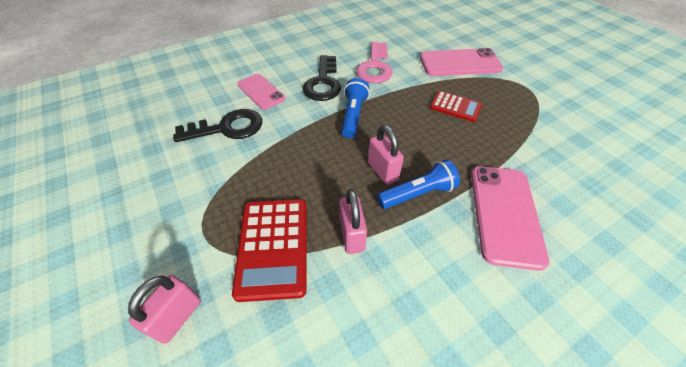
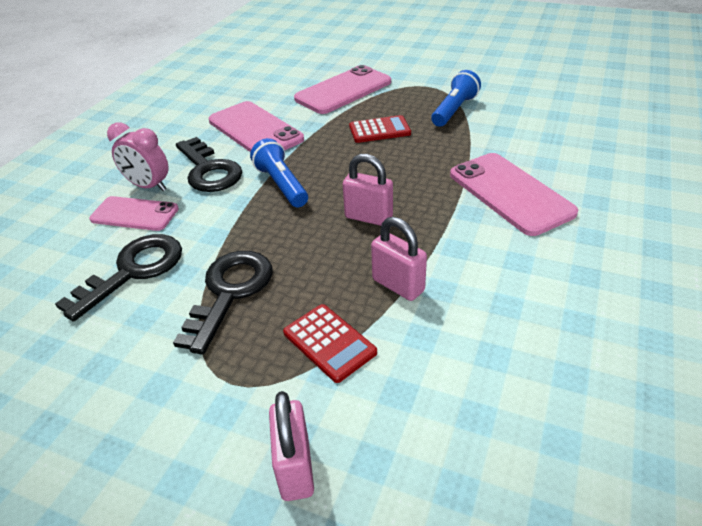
camera: 35 degrees left, 10 degrees down
(257, 173) = (230, 292): none -> black key
(273, 247) = (329, 342): red calculator -> red calculator, size x0.61
(284, 77) = (149, 186): none -> pink clock
(375, 67) = (255, 130): pink key -> pink phone
(417, 194) = (422, 218): blue flashlight -> blue flashlight (454, 110)

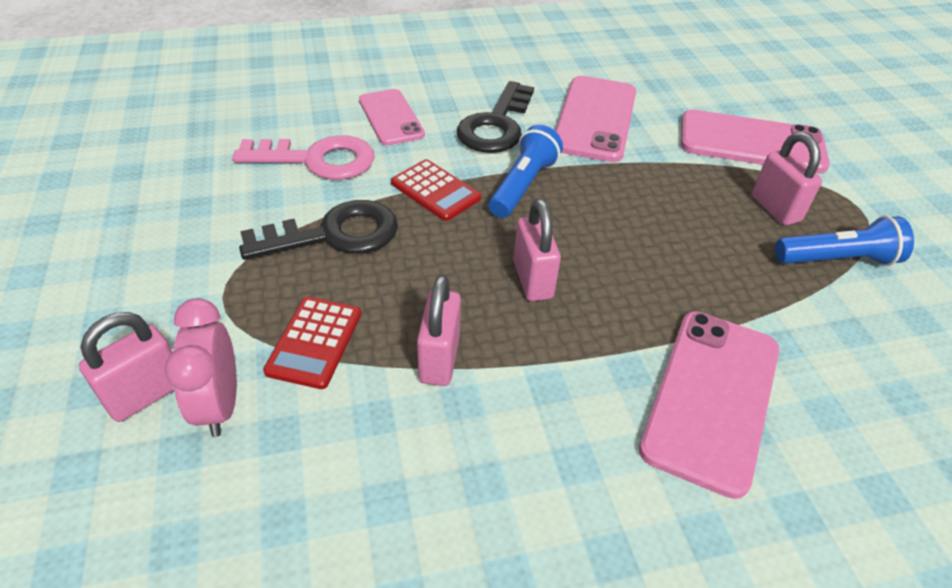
camera: 50 degrees right, 5 degrees up
(133, 271) = (318, 160): black key -> pink key
(149, 186) = (436, 103): pink clock -> pink clock (219, 405)
(379, 130) = (707, 211): red calculator -> red calculator (435, 191)
(401, 109) = (775, 208): none -> pink padlock

